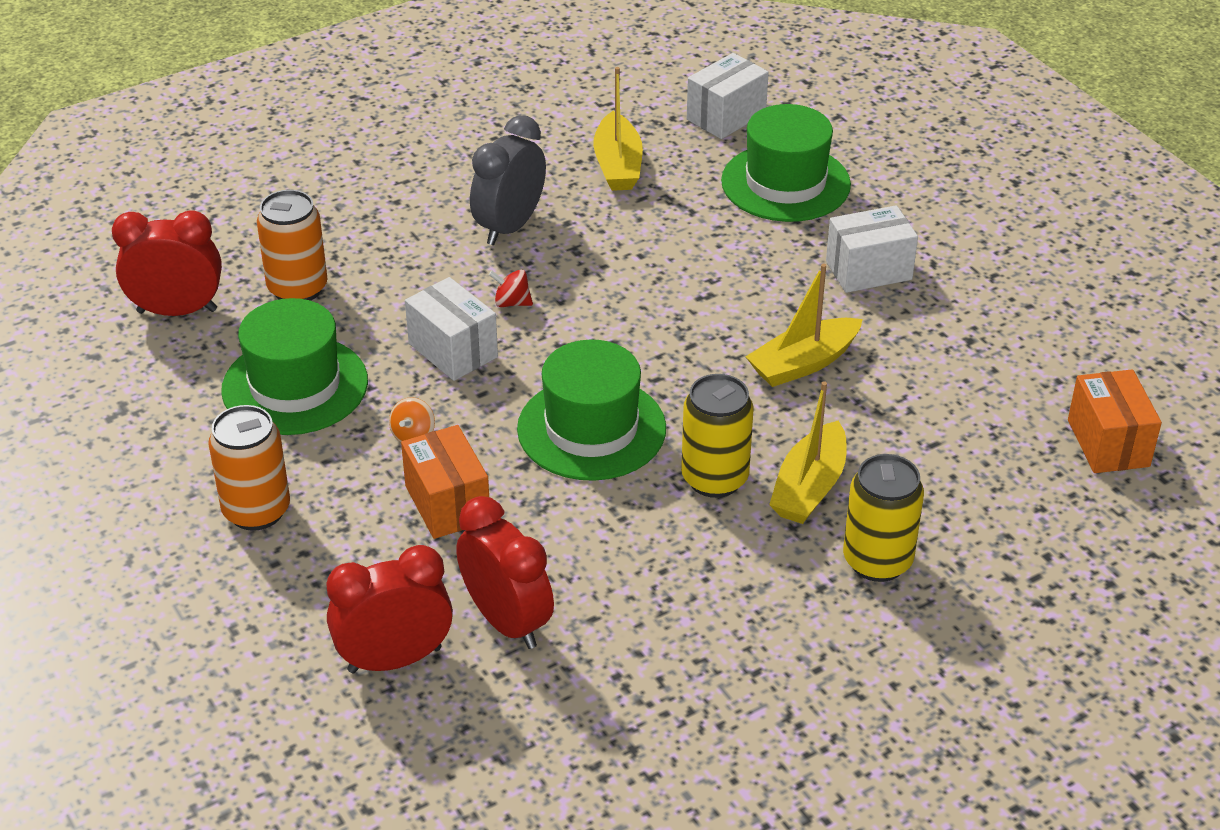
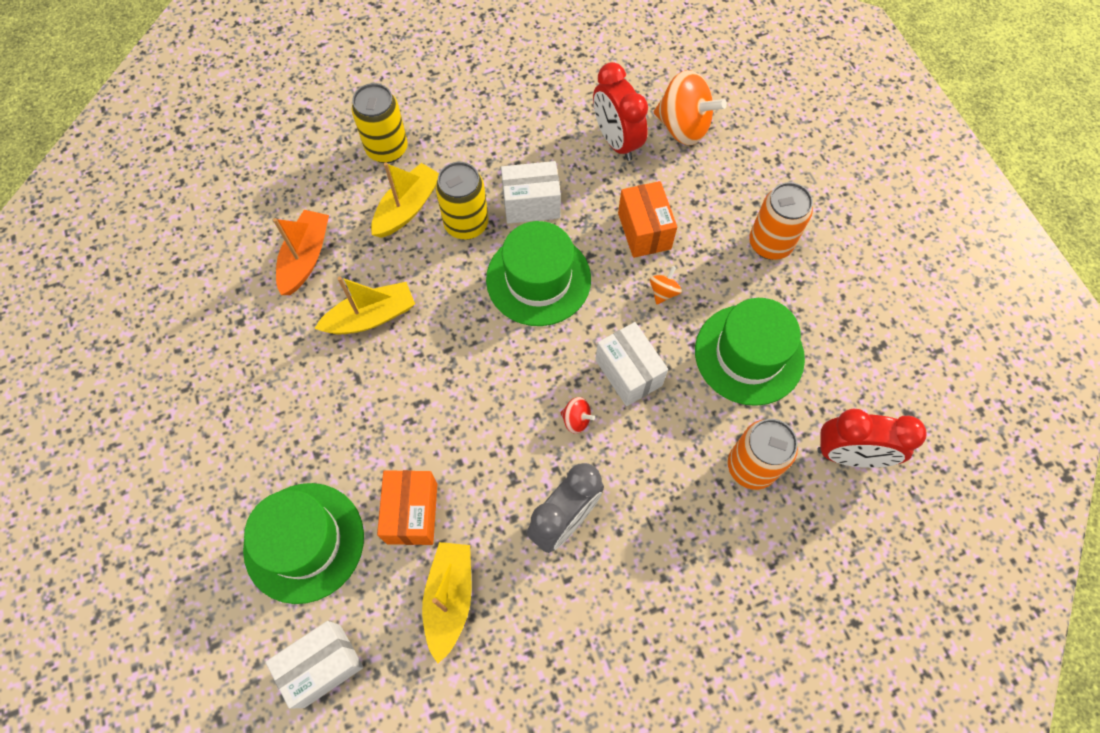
camera: 170 degrees left, 25 degrees up
(394, 660) = (683, 127): red clock -> orange spinning top
(868, 270) = (281, 410): white box -> white box (531, 204)
(924, 412) = (306, 258): none -> orange boat
(1108, 443) = (198, 213): orange box -> orange box (412, 513)

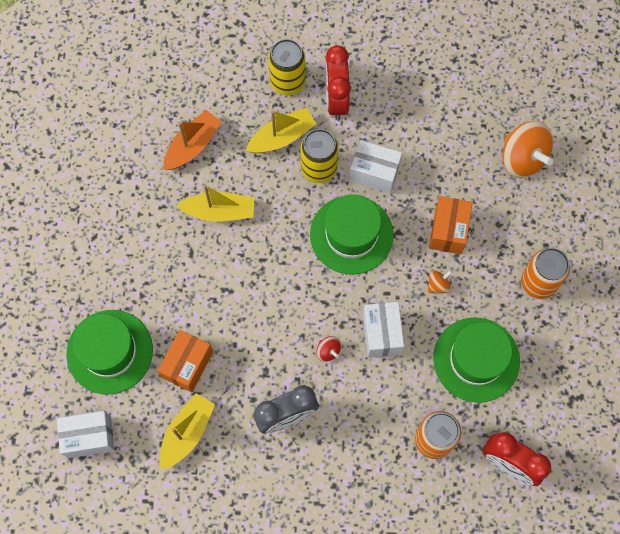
camera: 25 degrees right, 5 degrees up
(616, 141) = (464, 149): red clock -> red clock (336, 100)

